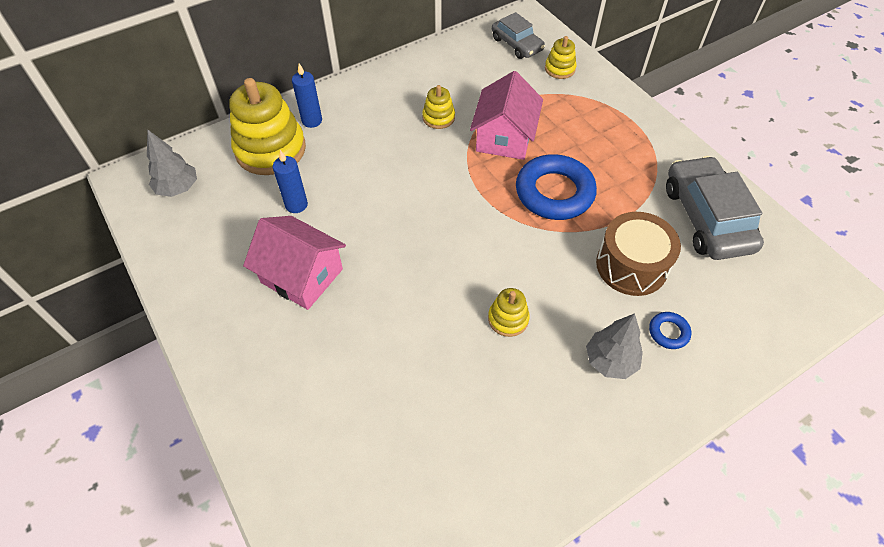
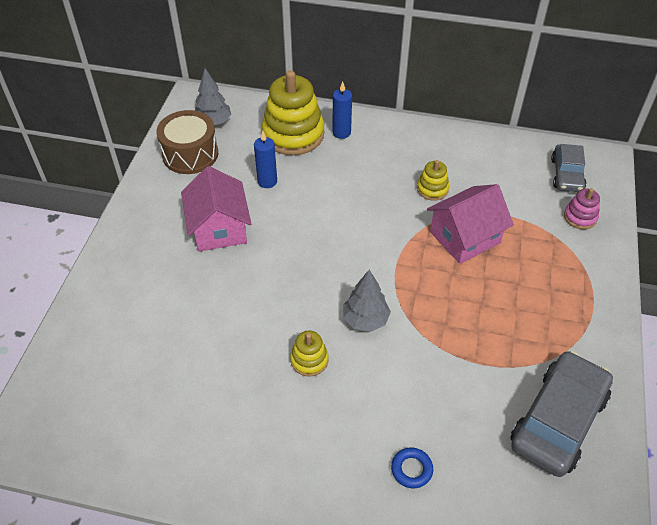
camera: 45 degrees right, 5 degrees down
(554, 192) = (453, 304): blue ring -> none
(560, 69) = (580, 217): yellow stacking toy -> pink stacking toy
(610, 361) = (343, 448): grey tree -> grey tree (365, 320)
(631, 265) = (445, 401): brown drum -> brown drum (190, 154)

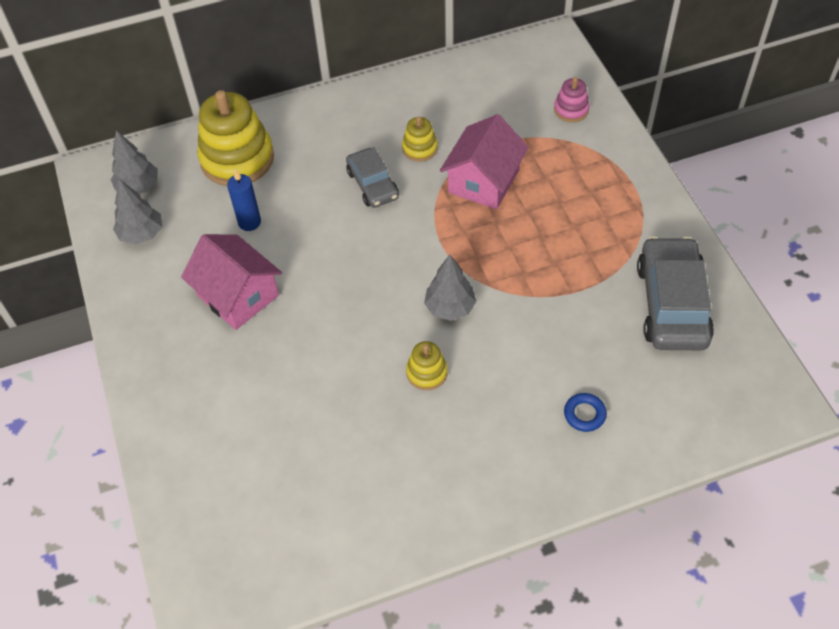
camera: 30 degrees left, 5 degrees up
(190, 154) = (142, 234): brown drum -> grey tree
(341, 133) = (286, 133): blue candle -> none
(567, 175) = (532, 73): grey car -> grey car (372, 184)

